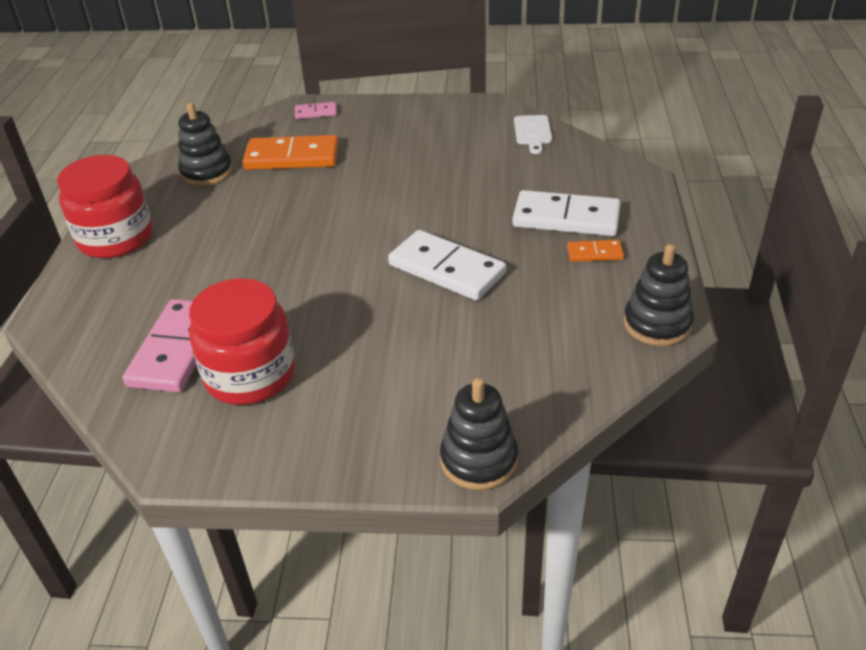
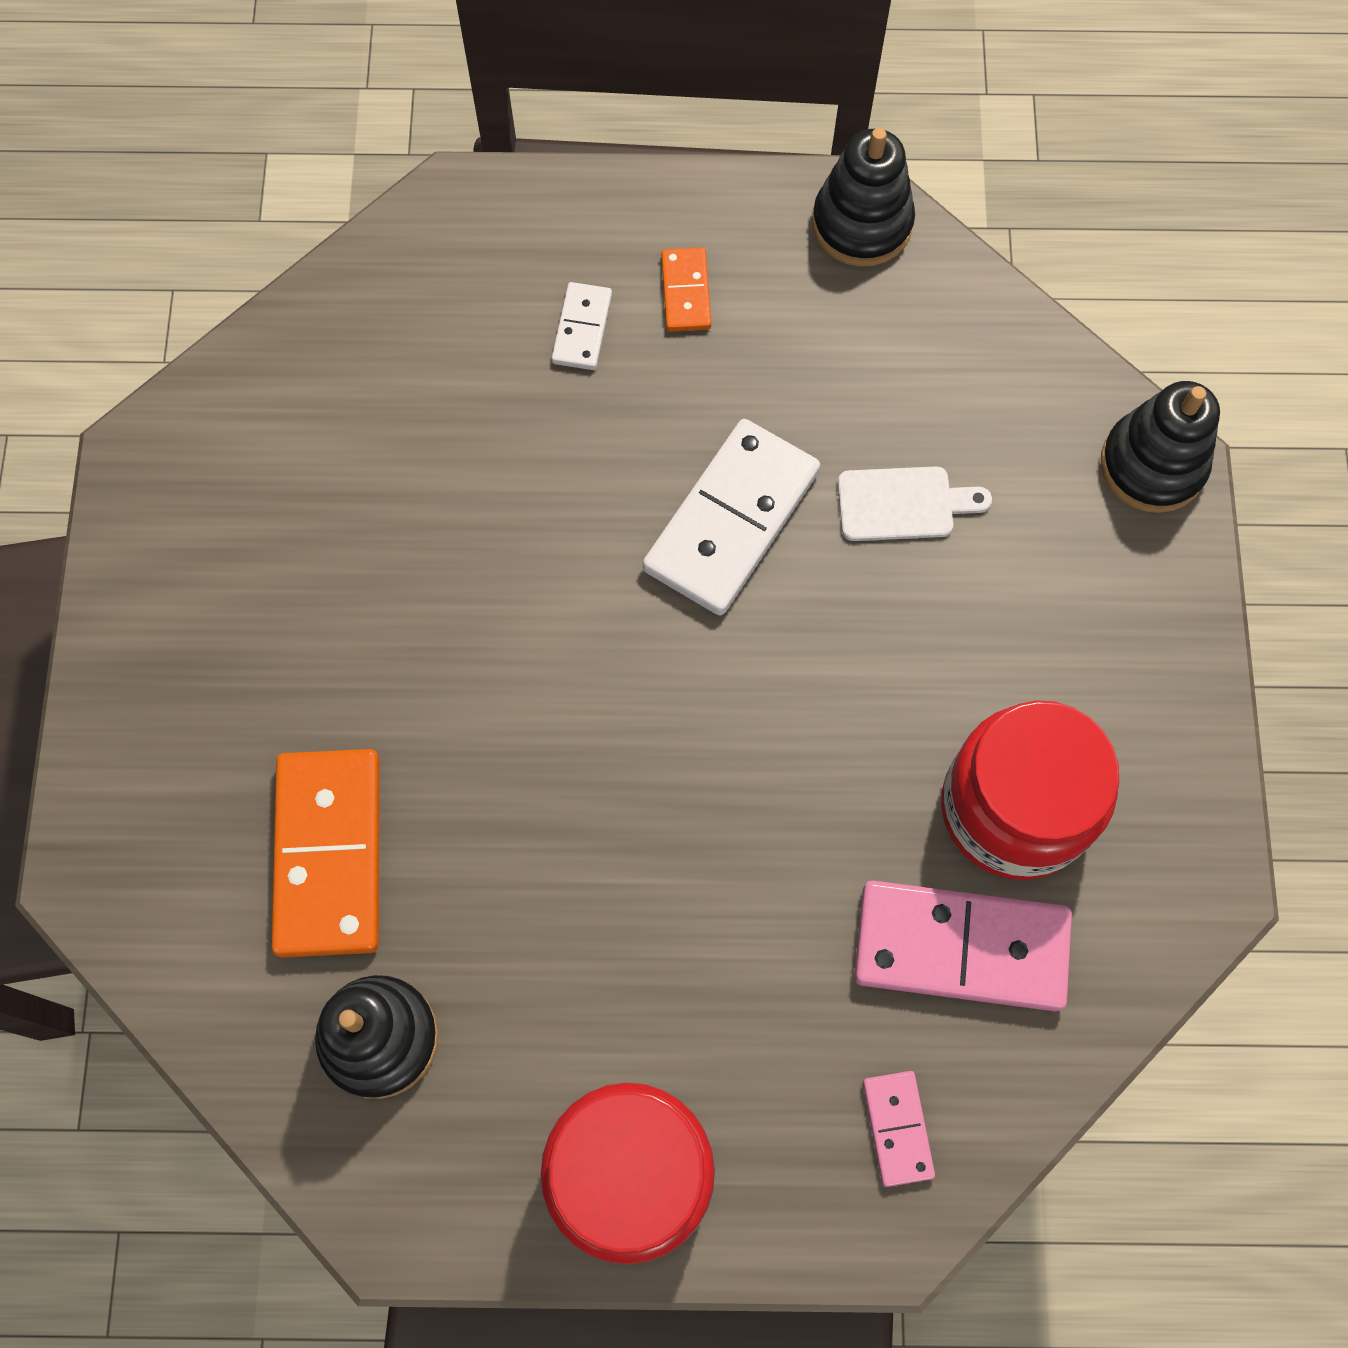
camera: 95 degrees left, 30 degrees up
(316, 112) = (127, 831): pink domino -> pink domino (897, 1128)
(533, 132) = (272, 372): white cutting board -> white cutting board (903, 504)
(566, 218) = (582, 329): white domino -> white domino, size x0.49

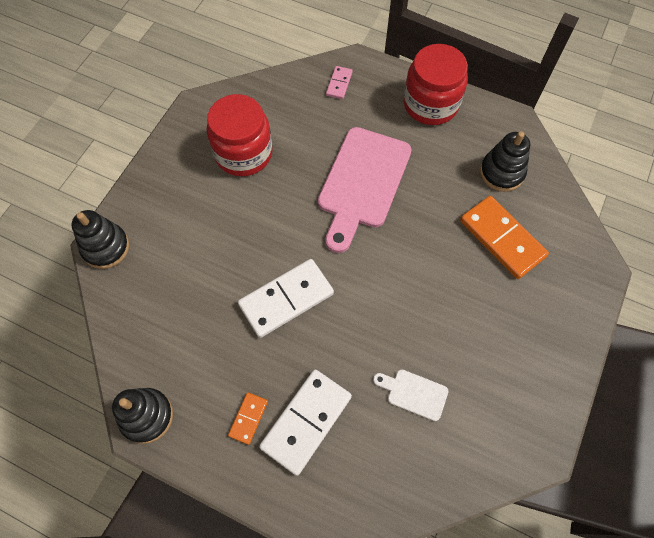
camera: 155 degrees left, 5 degrees down
(330, 854) = (501, 239): orange domino -> orange domino turned 60 degrees counterclockwise
(582, 329) = (306, 421): white domino -> white domino, size x2.03
(700, 855) = (362, 183): none -> pink cutting board
(903, 504) = (213, 275): white cutting board -> white cutting board (414, 393)
(960, 948) = (289, 121): pink domino -> none

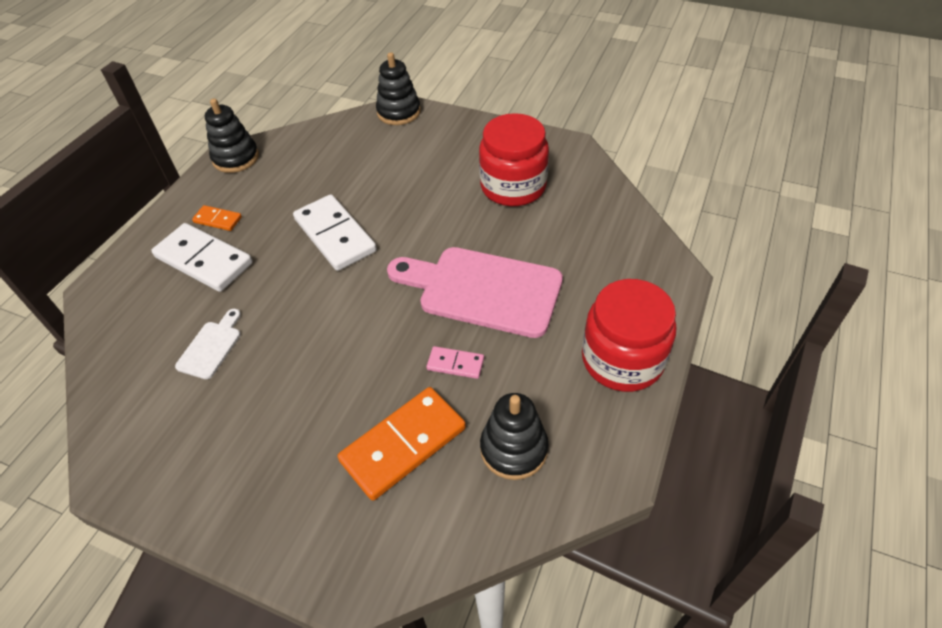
camera: 90 degrees right, 15 degrees down
(339, 84) = (632, 259): pink domino -> pink domino (455, 364)

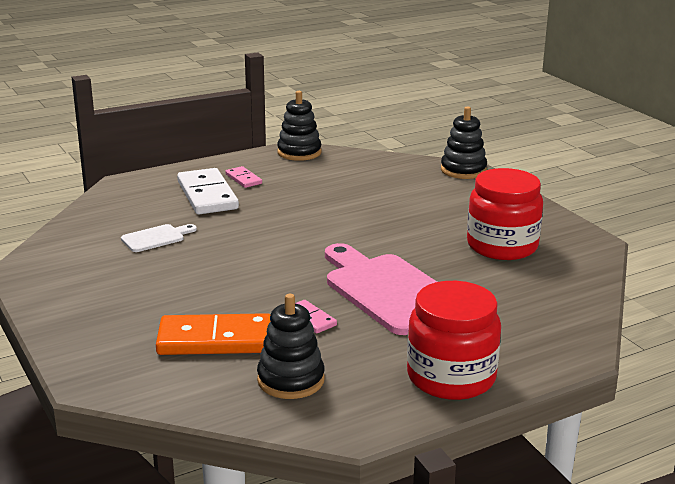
camera: 35 degrees right, 25 degrees down
(217, 220) = (243, 179): orange domino -> pink domino
(335, 235) = (315, 218): white domino -> none

